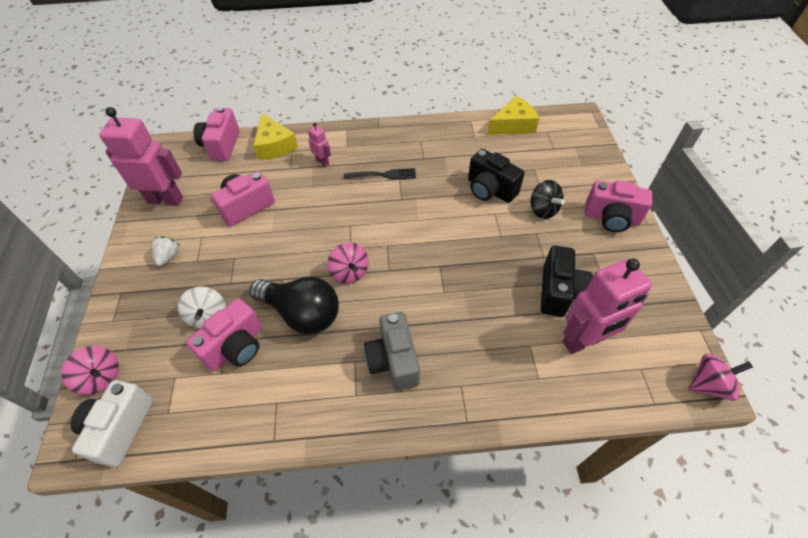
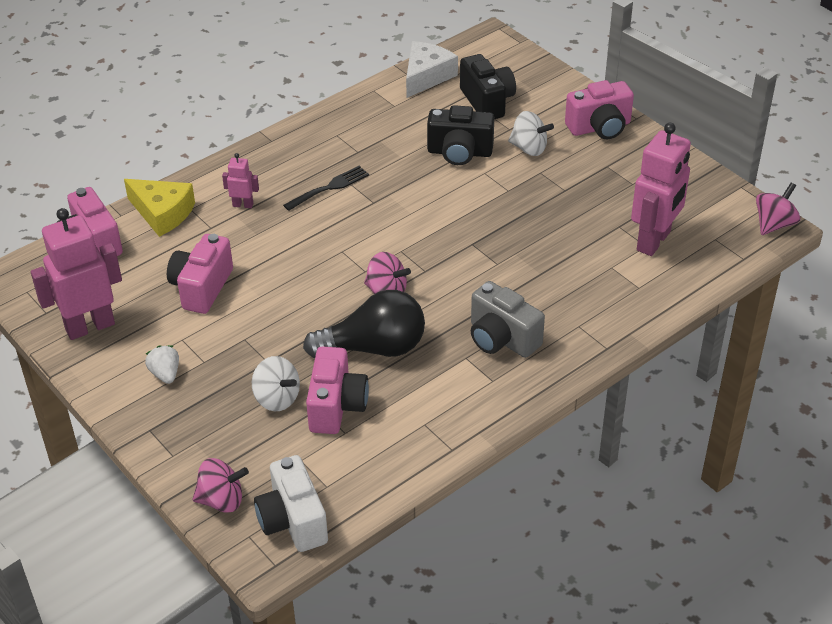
camera: 35 degrees left, 10 degrees down
(513, 125) = (426, 76): yellow cheese -> white cheese
(543, 210) = (529, 148): black spinning top -> white spinning top
(559, 292) = (602, 213): black camera -> black camera (487, 101)

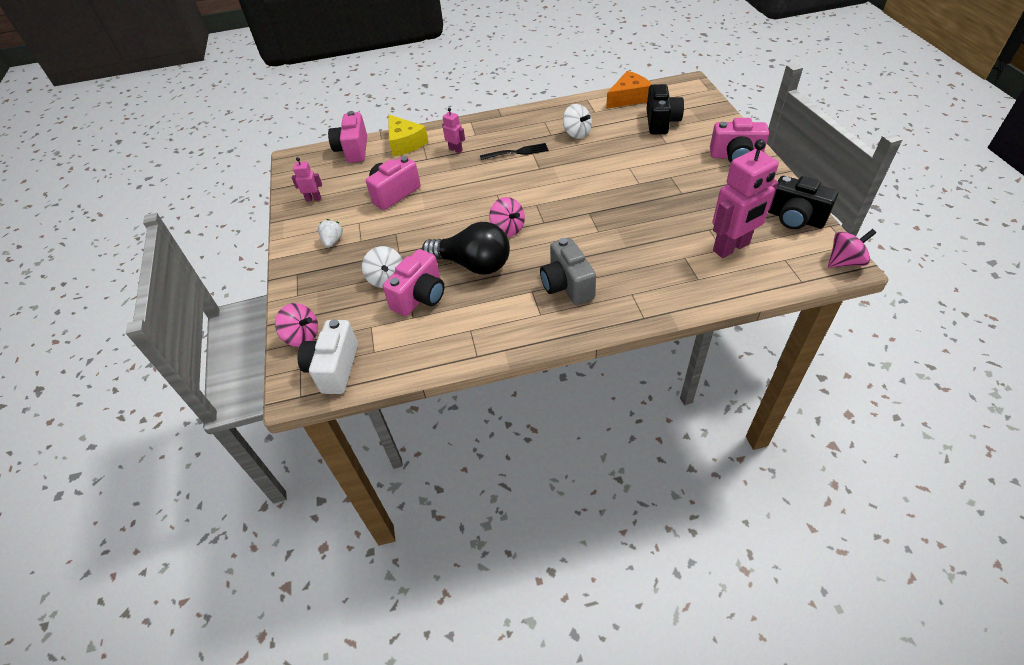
camera: 30 degrees right, 5 degrees up
(90, 326) = (313, 199): pink robot -> pink robot, size x0.46
(426, 76) = (628, 98): white cheese -> orange cheese
(459, 152) = (620, 150): black camera -> black camera (795, 218)
(529, 148) = (672, 159): white spinning top -> white spinning top (576, 133)

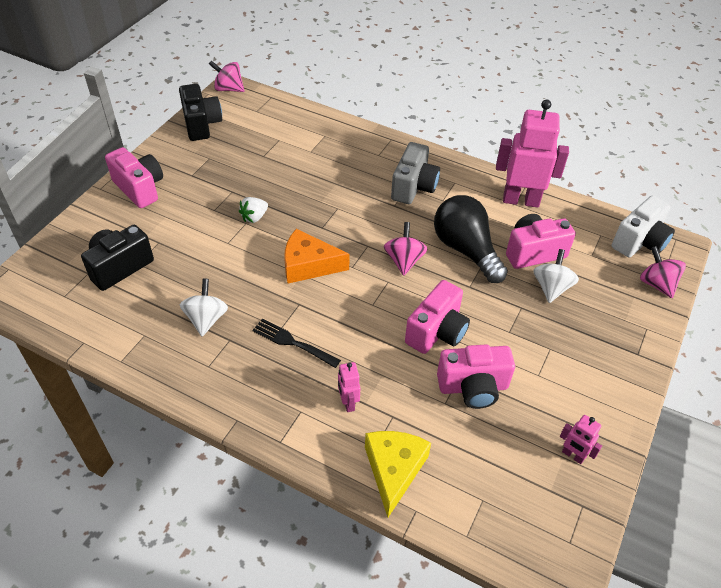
camera: 145 degrees left, 0 degrees up
(332, 241) = (580, 369): white strawberry -> white strawberry (254, 217)
(353, 150) = (469, 517): pink camera -> pink camera (437, 332)
(628, 98) = (85, 324): orange cheese -> orange cheese (308, 265)
(731, 248) = (272, 136): pink robot -> pink robot (521, 200)

